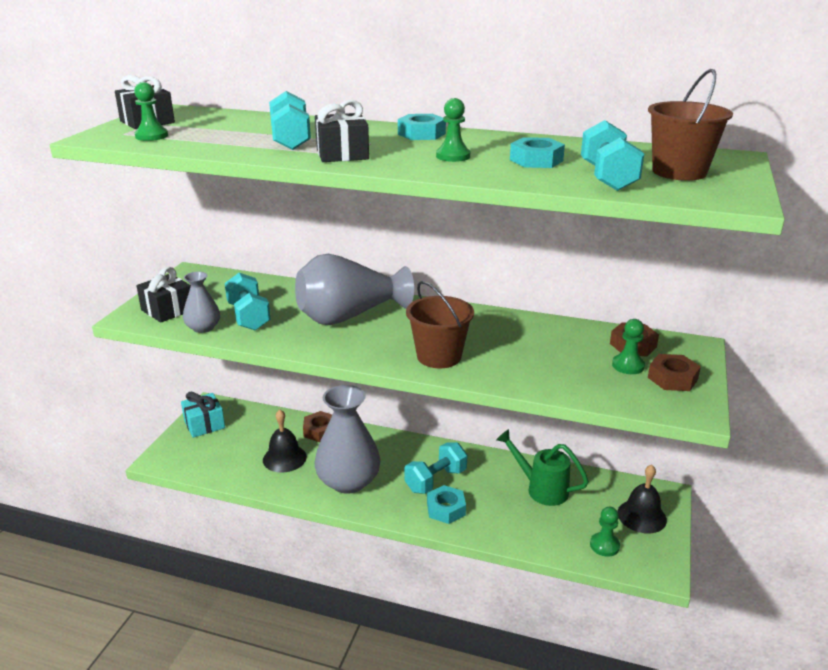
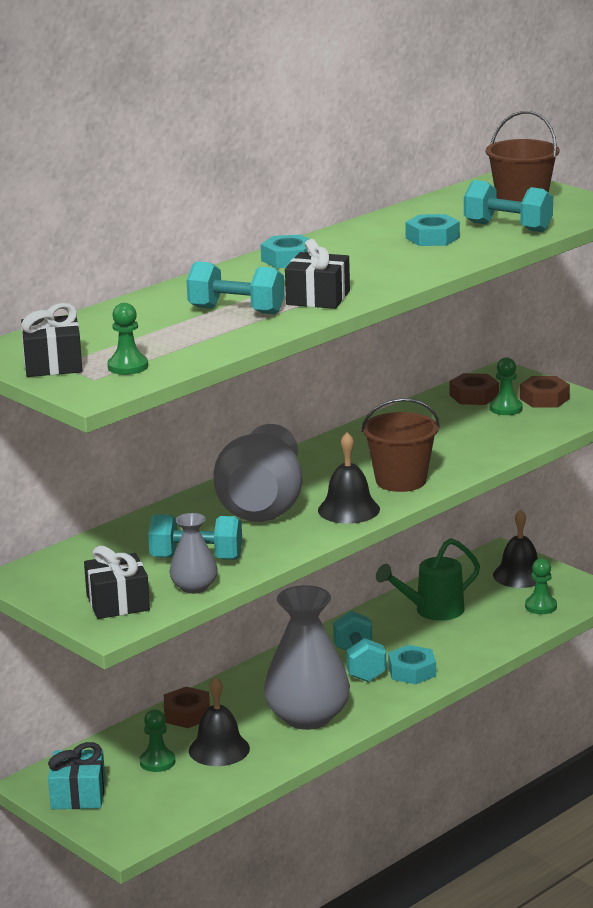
camera: 60 degrees left, 5 degrees down
(369, 349) = (348, 509): none -> black bell
(453, 156) = (381, 261): green pawn -> green pawn (157, 762)

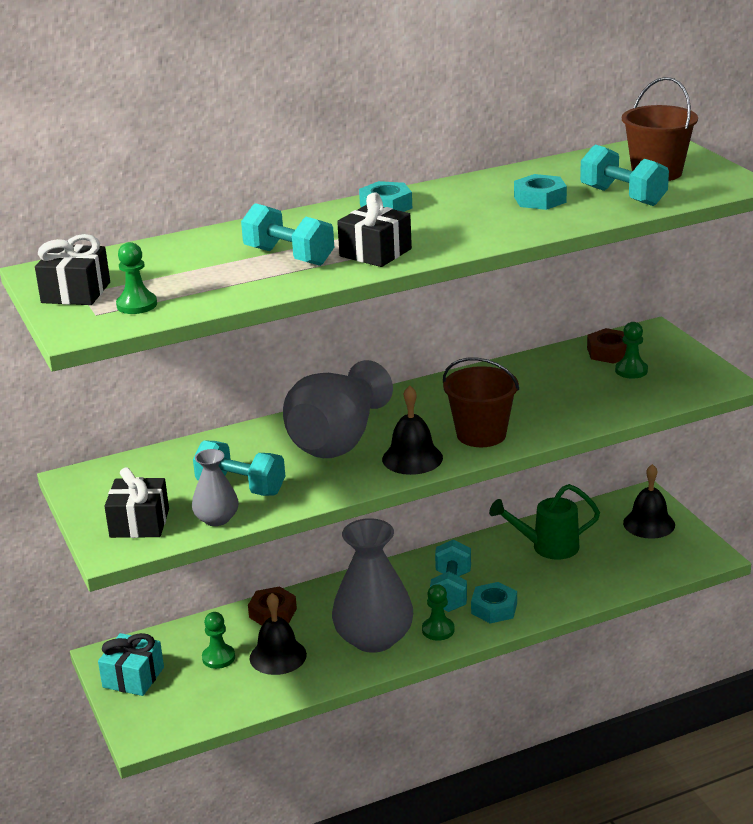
camera: 20 degrees right, 5 degrees up
(541, 606) = (651, 561): green pawn -> green pawn (438, 630)
(544, 398) = (675, 365): brown nut -> none

